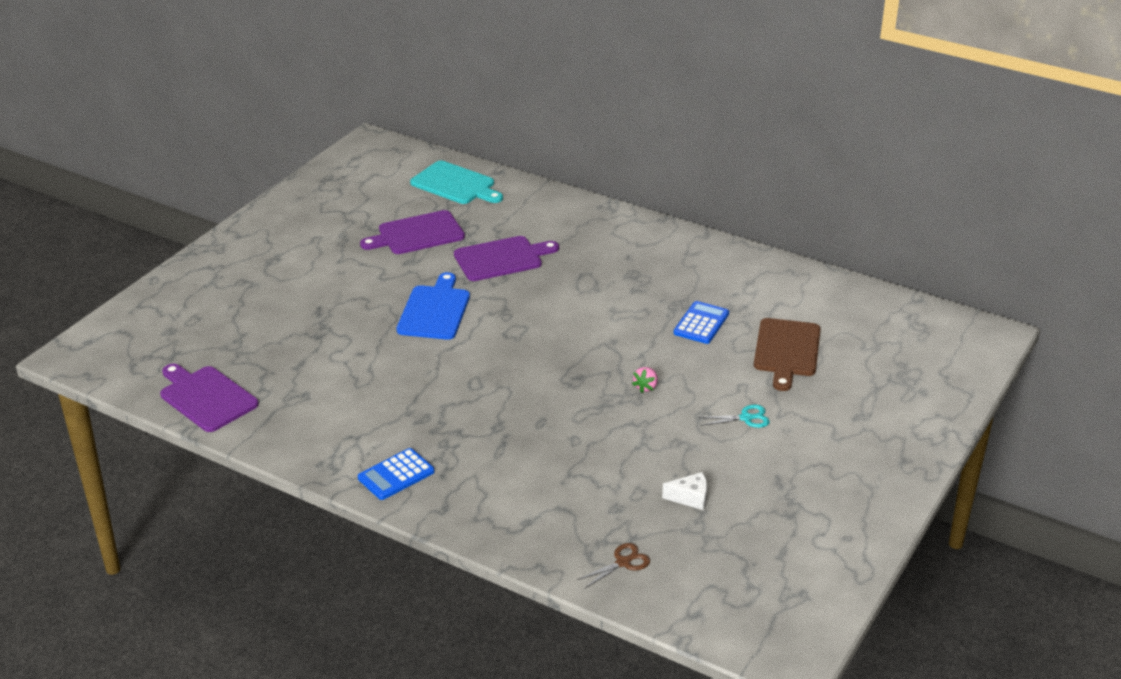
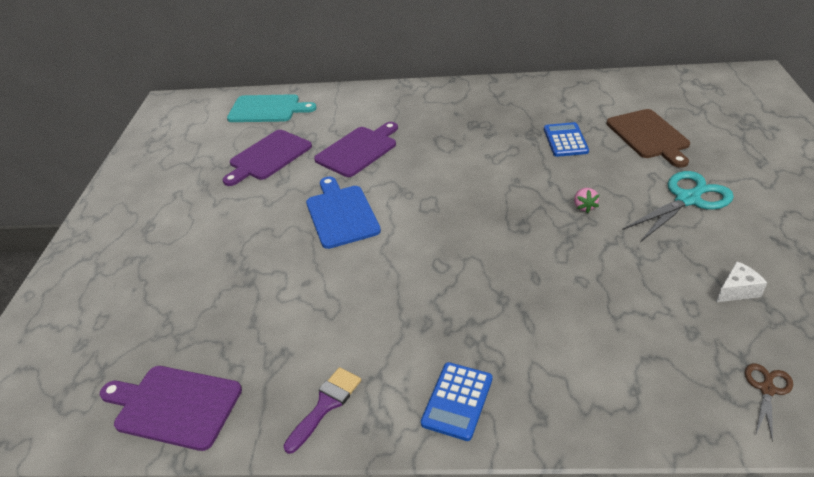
camera: 25 degrees left, 5 degrees up
(306, 439) = (326, 405): none -> purple brush
(746, 418) = (688, 199): turquoise scissors -> turquoise scissors, size x1.94

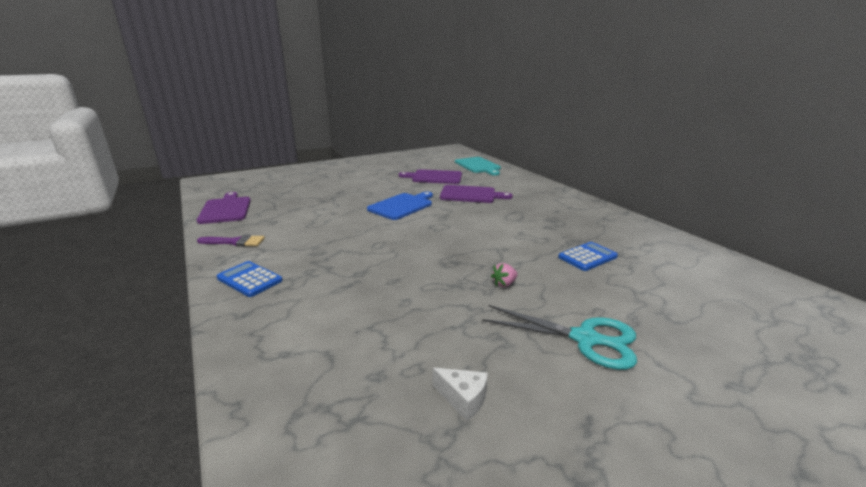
camera: 55 degrees right, 15 degrees down
(457, 401) = (249, 279): blue calculator -> blue calculator turned 45 degrees clockwise
(649, 136) = (662, 296): brown cutting board -> none
(767, 389) = (317, 446): brown scissors -> none

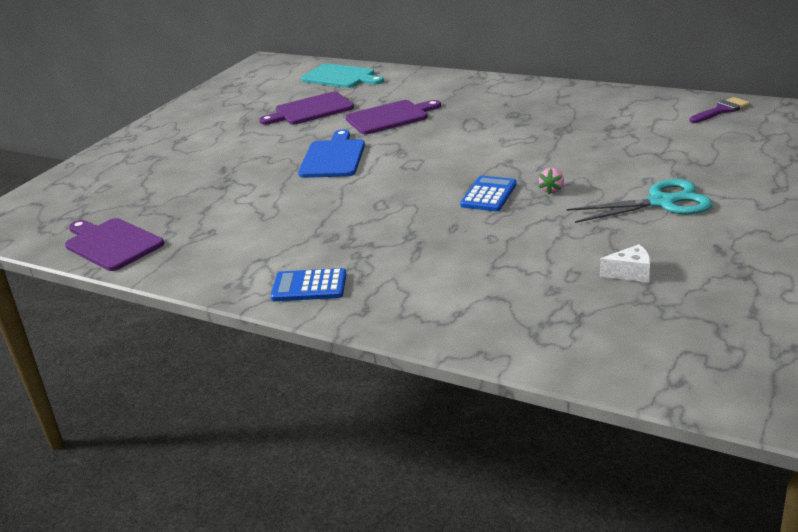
camera: 30 degrees left, 5 degrees up
(235, 242) = (212, 266): purple brush -> purple brush (721, 110)
(587, 257) = (589, 140): blue calculator -> blue calculator (488, 195)

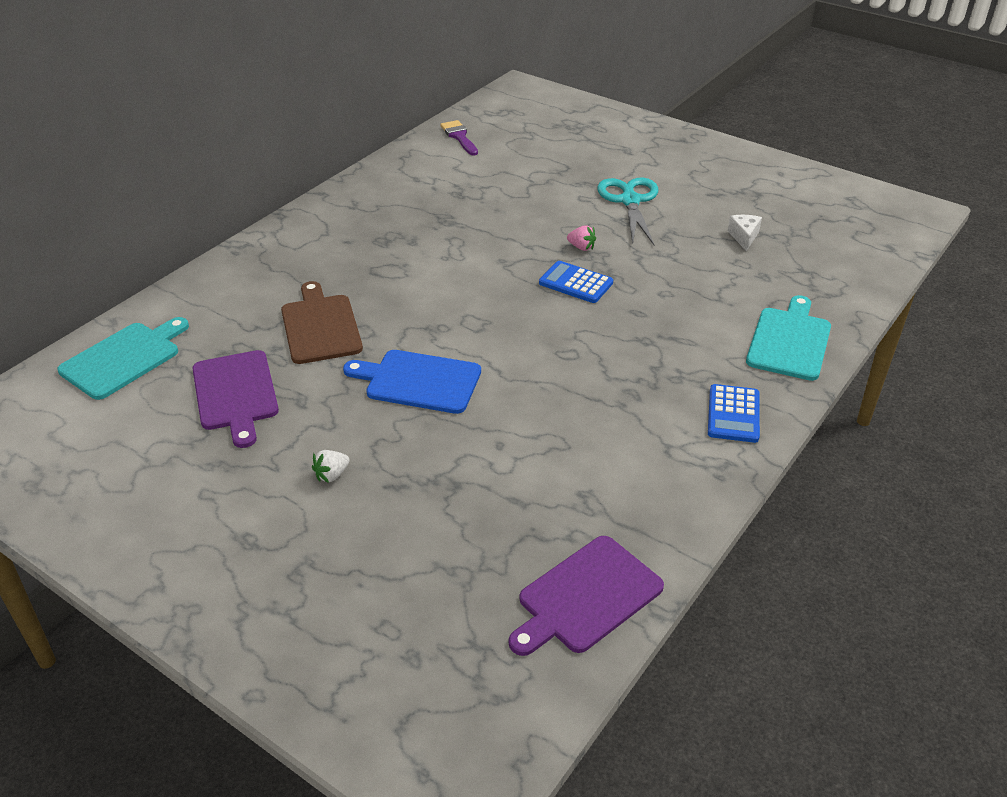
camera: 85 degrees left, 10 degrees up
(234, 150) = (332, 475): none -> white strawberry
(390, 117) = (320, 326): purple cutting board -> brown cutting board
(432, 311) = (790, 341): none -> turquoise cutting board

